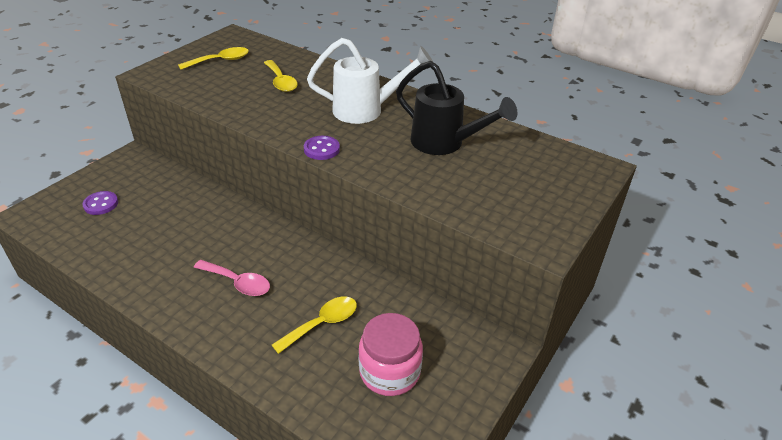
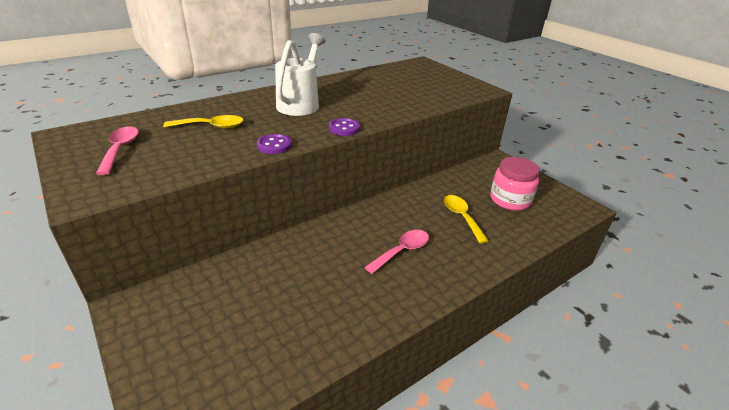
camera: 70 degrees left, 5 degrees down
(101, 204) = (211, 343): purple button -> purple button (274, 145)
(220, 61) = (120, 149): yellow spoon -> pink spoon
(445, 144) = (369, 90): black watering can -> none

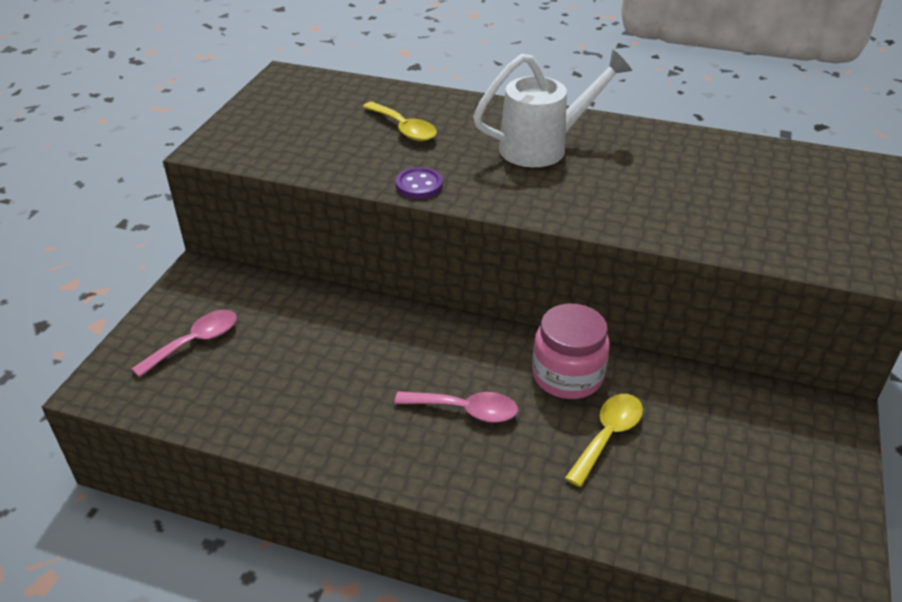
camera: 55 degrees right, 5 degrees up
(120, 149) = (298, 114): pink spoon -> pink spoon (195, 342)
(344, 128) = (527, 208): purple button -> none
(510, 200) = (727, 473): pink jar -> pink jar (567, 375)

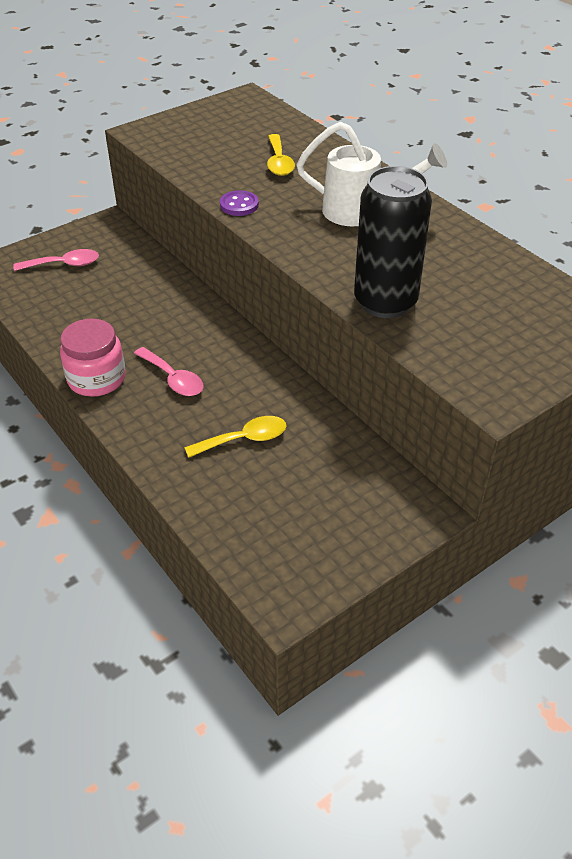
camera: 35 degrees right, 5 degrees up
(567, 375) = (263, 391): pink jar -> pink jar (96, 379)
(675, 222) = (385, 302): none -> black can

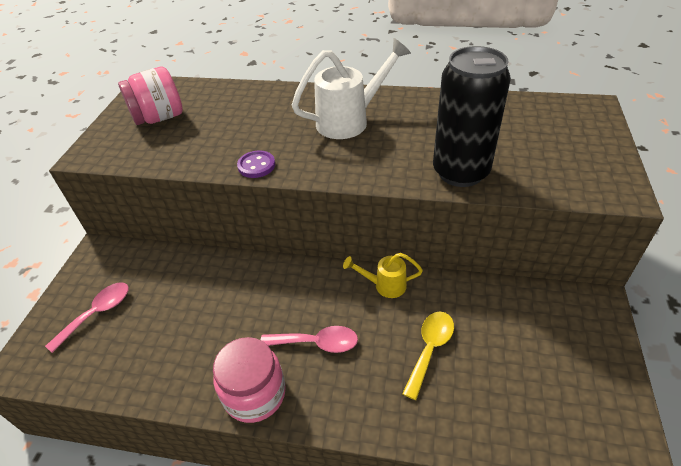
camera: 40 degrees left, 0 degrees up
(221, 129) = (159, 118): none -> pink jar
(272, 378) = (384, 285): none -> yellow watering can
(279, 162) = (240, 119): yellow spoon -> none

